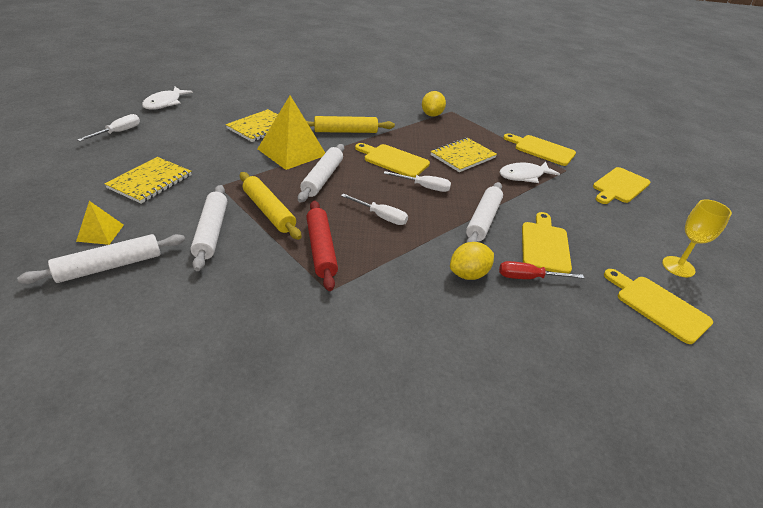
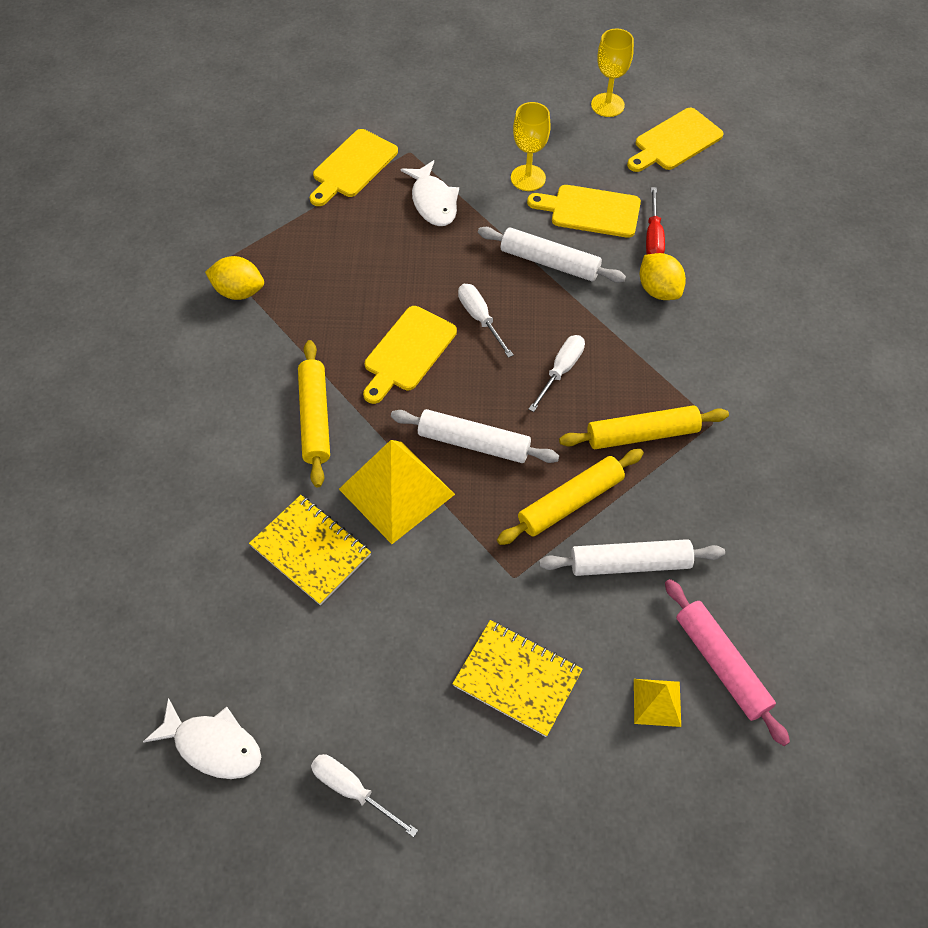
camera: 85 degrees left, 20 degrees up
(109, 266) = (721, 664): white rolling pin -> pink rolling pin
(321, 249) = (642, 434): red rolling pin -> yellow rolling pin
(424, 187) = (480, 318): white screwdriver -> white screwdriver turned 45 degrees counterclockwise
(463, 156) = (385, 264): yellow notebook -> none
(566, 217) = (528, 178): none -> yellow goblet
(619, 186) = (447, 107): yellow cutting board -> none

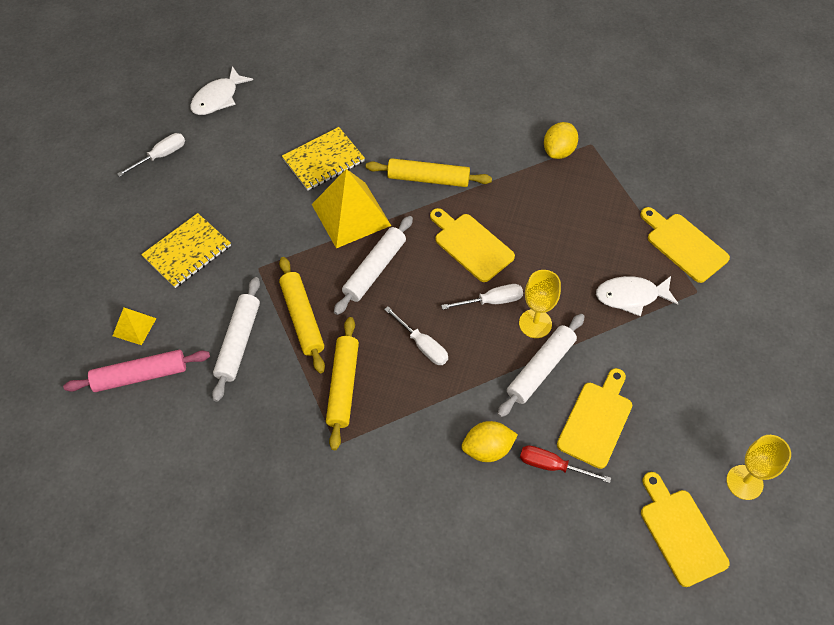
camera: 105 degrees right, 0 degrees up
(528, 178) = (648, 379): yellow goblet -> yellow goblet (535, 323)

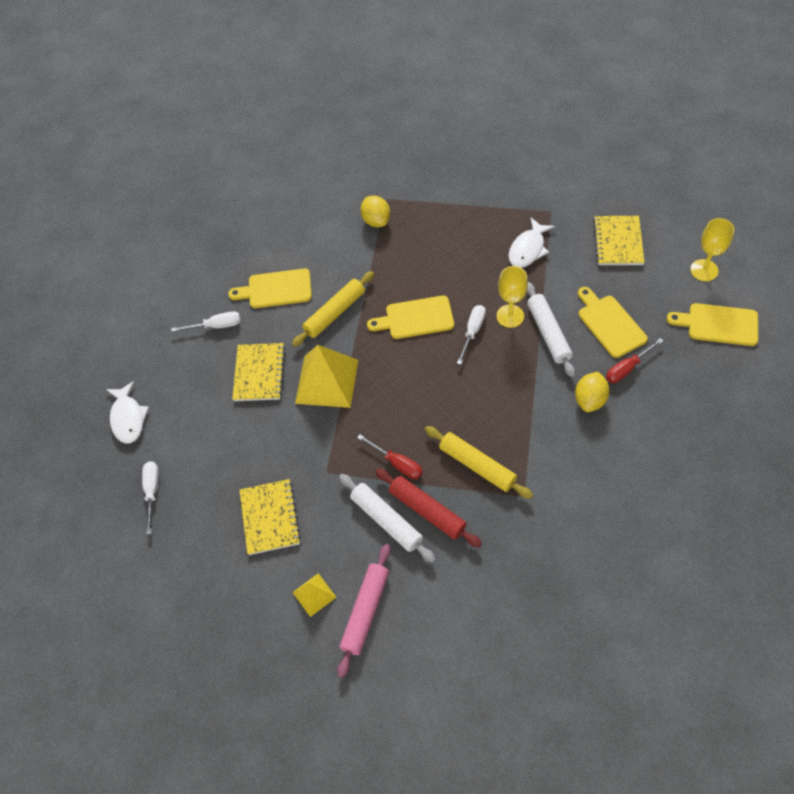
camera: 50 degrees left, 0 degrees up
(268, 370) = (427, 511): none -> red rolling pin
(302, 318) = (397, 463): yellow rolling pin -> red screwdriver
(375, 269) = (389, 391): white rolling pin -> none
(422, 345) = (478, 395): white screwdriver -> white screwdriver (216, 326)
(684, 245) = (510, 197): yellow cutting board -> yellow cutting board (276, 289)
(711, 375) = (618, 242): none -> yellow notebook

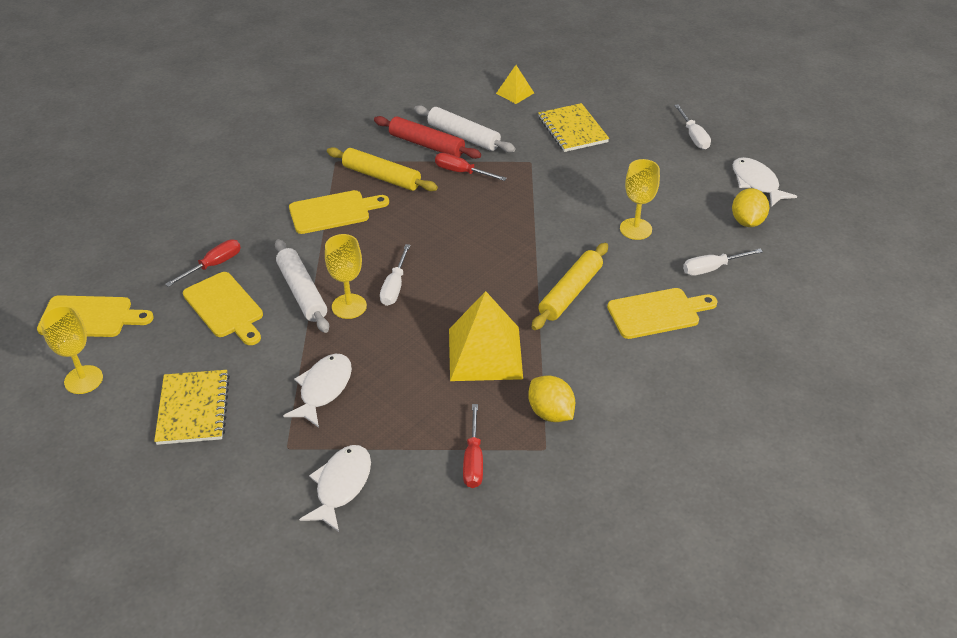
camera: 165 degrees right, 15 degrees down
(259, 373) = (635, 229): yellow notebook -> yellow goblet
(327, 381) = (556, 228): yellow pyramid -> yellow pyramid (485, 353)
(365, 611) = (469, 88): pink rolling pin -> none
(416, 318) = (467, 295): yellow cutting board -> yellow cutting board (333, 212)
(432, 195) = (473, 460): none -> red screwdriver
(515, 186) = (341, 486): none -> white fish
(590, 400) = (261, 235): yellow lemon -> yellow lemon (747, 221)

